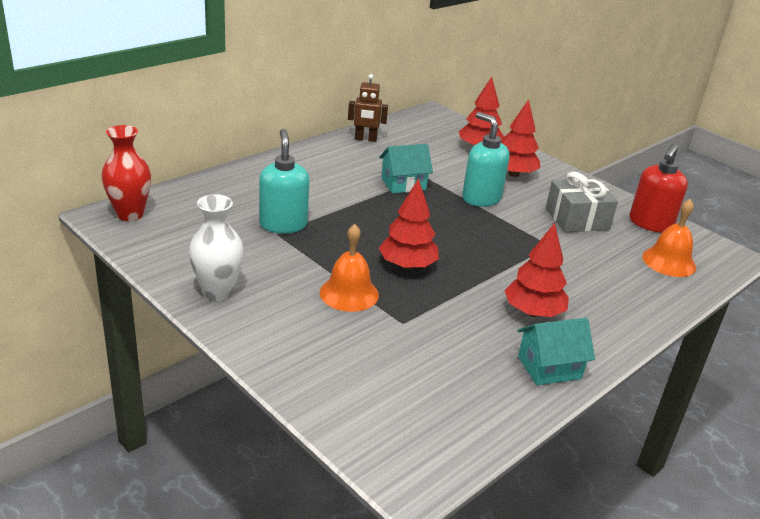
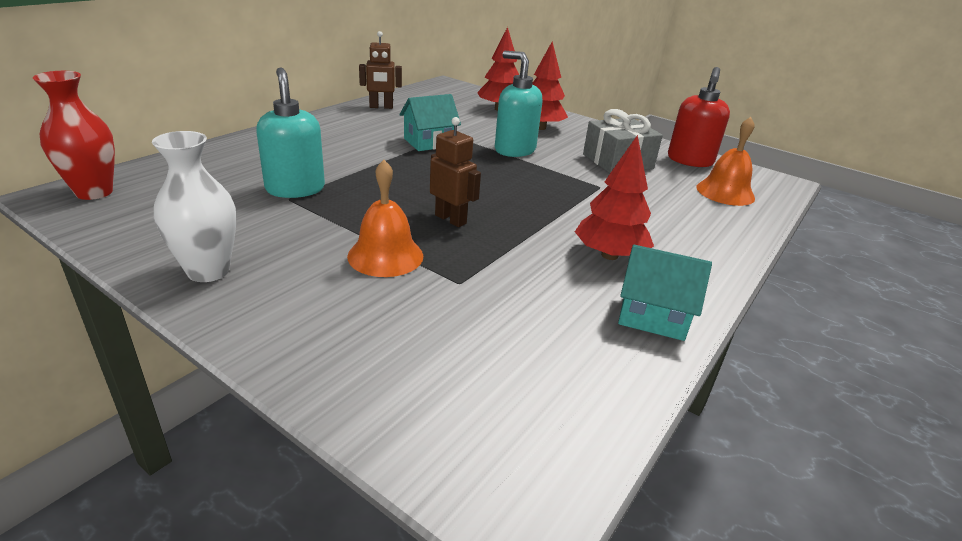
camera: 10 degrees left, 0 degrees up
(407, 265) = (451, 219): red tree -> brown robot
(549, 367) = (653, 316): turquoise house -> turquoise house turned 45 degrees clockwise

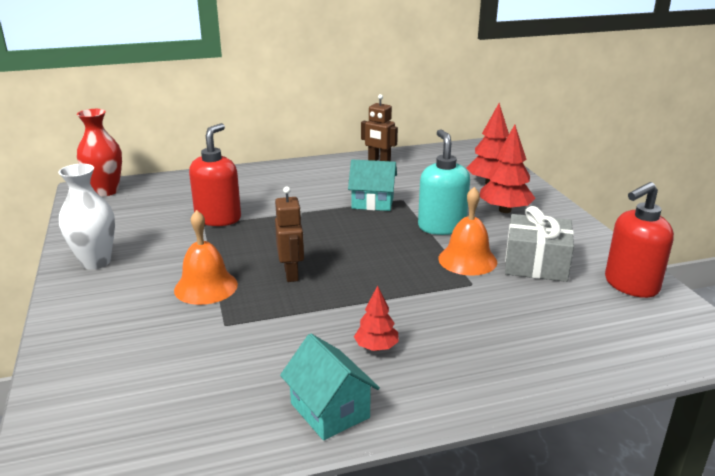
camera: 40 degrees right, 5 degrees down
(295, 189) = (218, 218): turquoise soap dispenser -> red soap dispenser
(609, 255) = (376, 347): red tree -> red tree, size x0.58
(725, 192) = (615, 331): orange bell -> orange bell (467, 260)

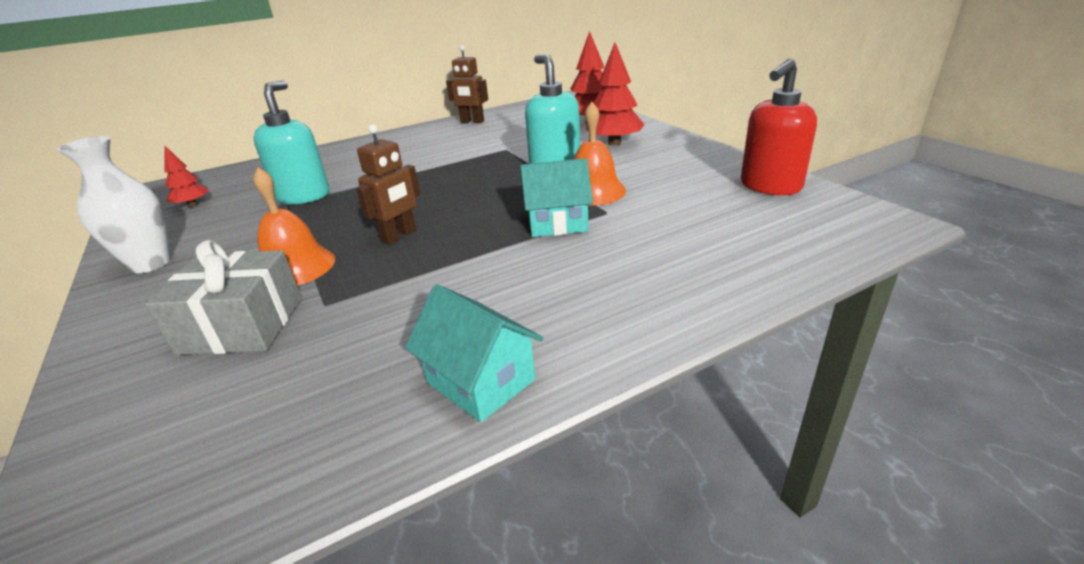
camera: 10 degrees left, 5 degrees up
(106, 191) = (165, 190): red vase -> none
(218, 218) = (304, 196): red soap dispenser -> turquoise soap dispenser
(291, 274) = (399, 236): brown robot -> brown robot turned 60 degrees clockwise
(372, 202) = (475, 156): turquoise house -> turquoise house (557, 223)
(376, 347) = (519, 295): red tree -> red tree (192, 205)
(536, 264) = (666, 183): grey gift -> grey gift (242, 325)

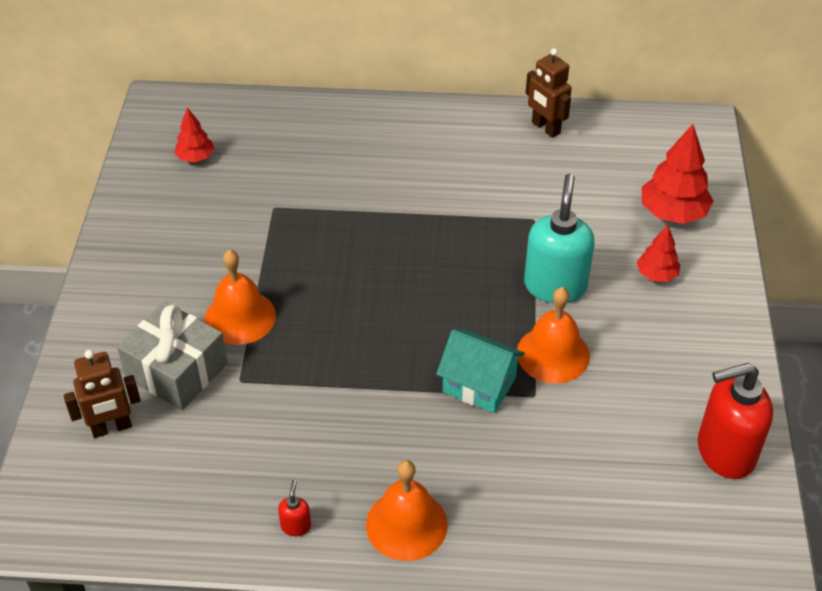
camera: 30 degrees right, 15 degrees up
(150, 264) = (138, 244): white vase -> none
(304, 196) = (294, 199): turquoise soap dispenser -> none
(399, 236) = (339, 321): brown robot -> brown robot (112, 428)
(481, 381) = (296, 526): turquoise house -> red soap dispenser
(595, 325) = (406, 524): none -> orange bell
(614, 143) = (656, 274): red tree -> red tree, size x0.58

